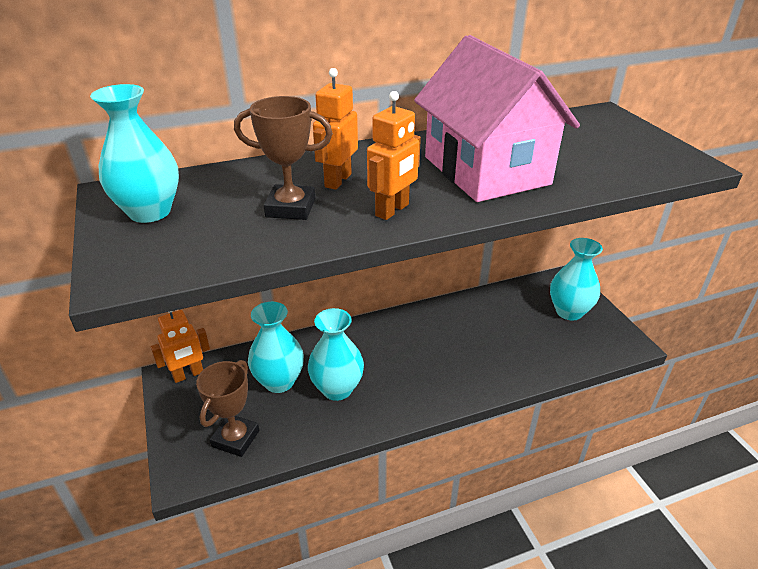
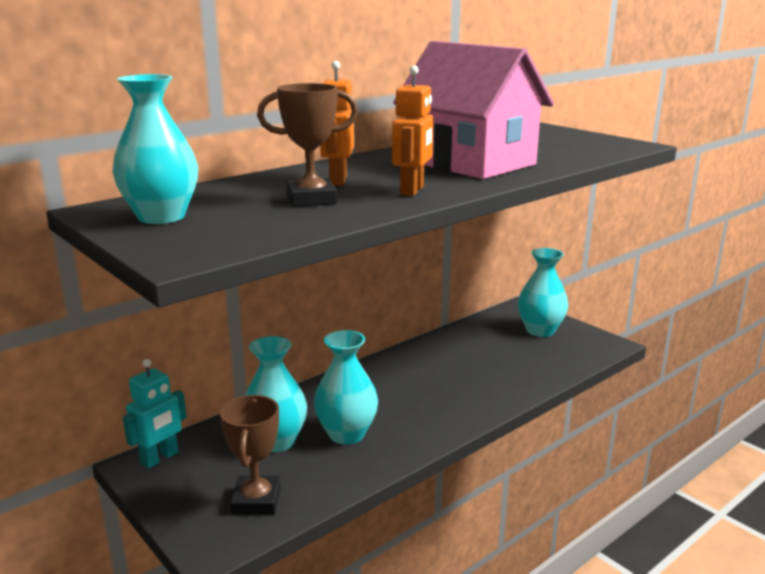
camera: 20 degrees left, 15 degrees down
(188, 375) = (160, 458): orange robot -> turquoise robot

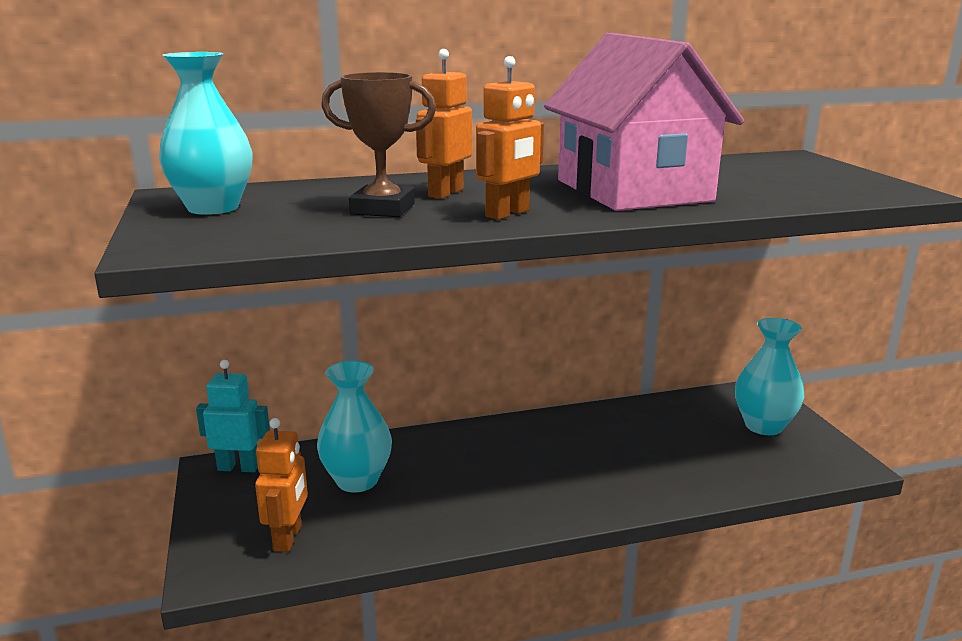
camera: 25 degrees right, 0 degrees up
(160, 458) = (238, 467): turquoise robot -> turquoise robot turned 150 degrees counterclockwise
(256, 500) = (288, 538): brown trophy -> orange robot
(346, 434) = (434, 492): turquoise vase -> none

